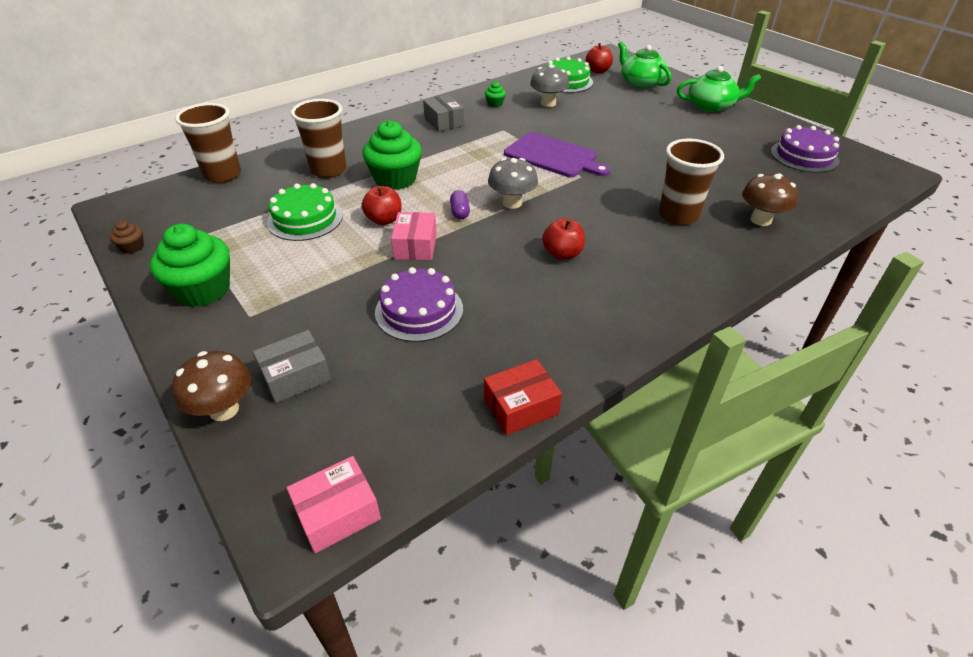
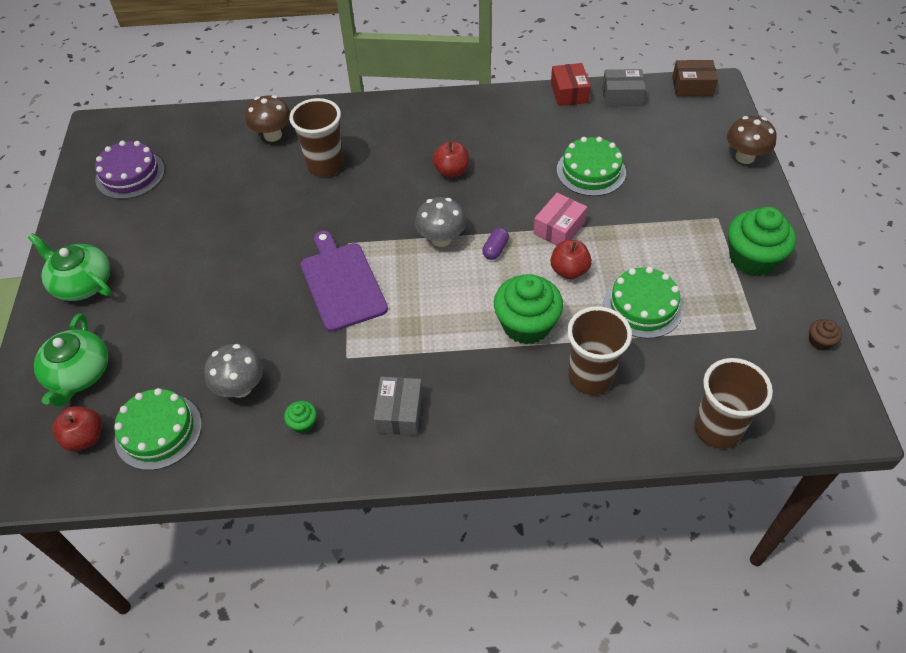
camera: 145 degrees left, 10 degrees up
(296, 376) = (694, 159): grey box -> grey box (622, 96)
(337, 513) = (692, 86): pink box -> brown box
(419, 310) = (591, 171): purple cake -> green cake
(521, 407) = (569, 93): red box -> red box turned 75 degrees clockwise

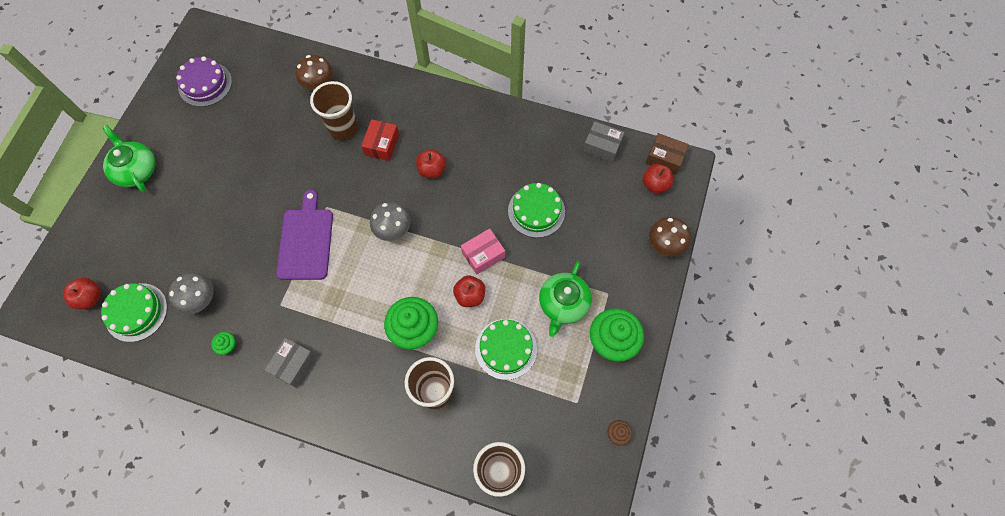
camera: 20 degrees right, 15 degrees up
(79, 374) = (105, 245): green teapot -> green teapot (563, 304)
(495, 249) = (427, 255): purple capsule -> none
(569, 93) = (562, 127): red box -> red box (382, 145)
(698, 110) = (655, 184): none -> red apple

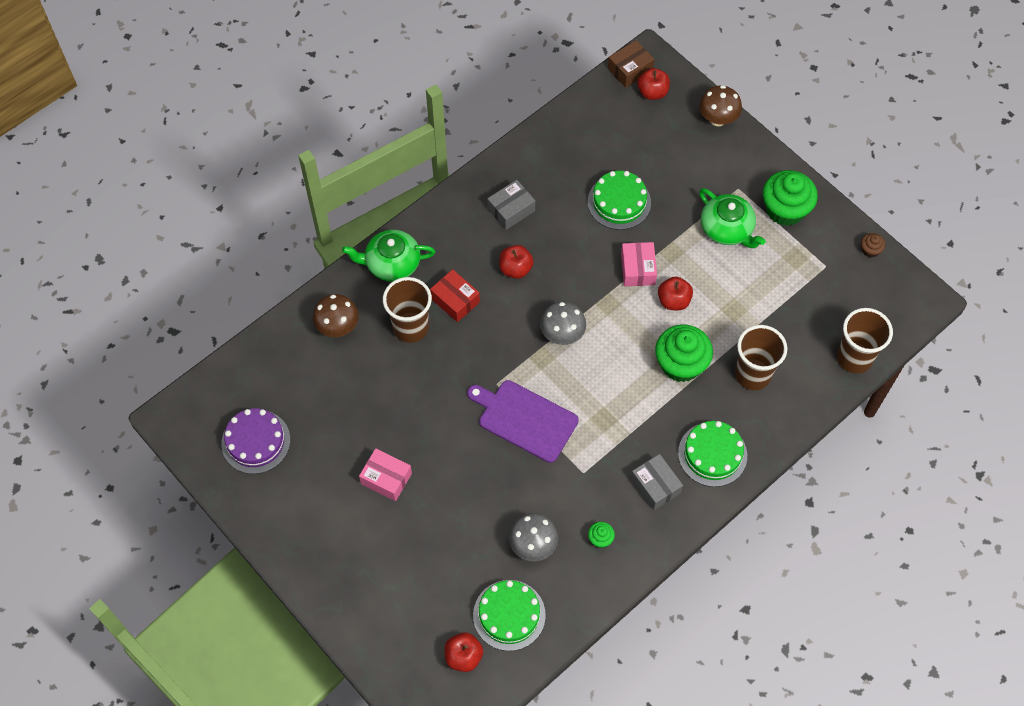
camera: 60 degrees left, 5 degrees down
(136, 170) = (326, 555): green teapot -> green teapot (392, 263)
(213, 175) = (386, 478): none -> pink box
(506, 349) = (744, 297): green cake -> green cake (712, 454)
(602, 146) = (584, 112): grey box -> grey box (511, 210)

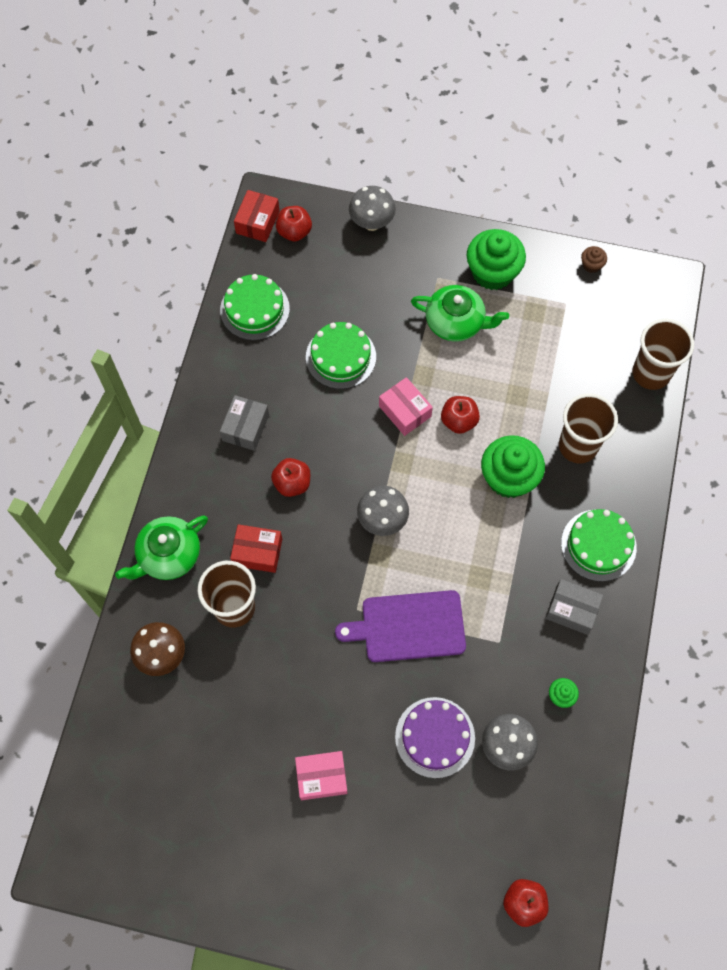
camera: 35 degrees left, 5 degrees up
(256, 441) = (165, 830): purple cake -> purple cake (435, 737)
(509, 615) = (534, 830): green cake -> green cake (254, 309)
(630, 69) = (257, 222): brown box -> red box
(717, 119) = (372, 222): brown mushroom -> grey mushroom

